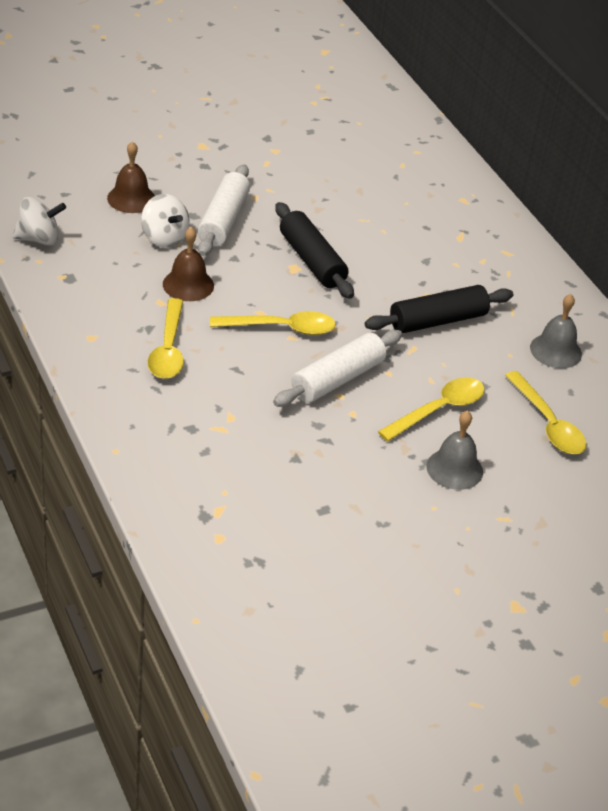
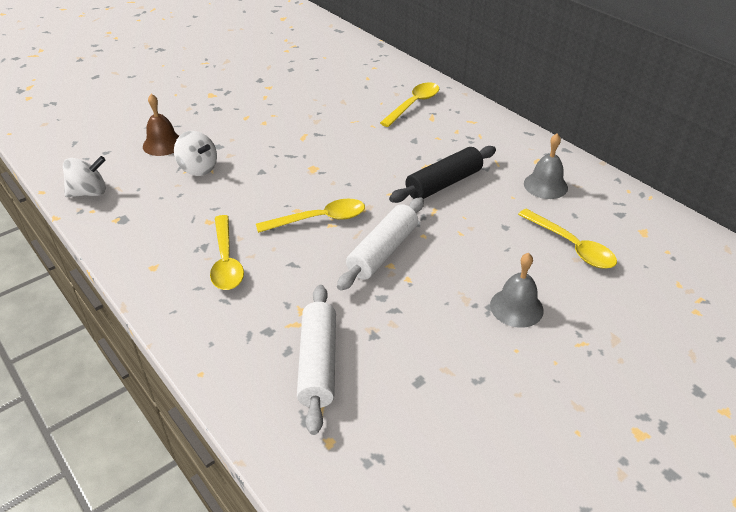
camera: 10 degrees left, 0 degrees up
(188, 285) = (228, 201): brown bell -> none
(223, 220) = (244, 145): white rolling pin -> white rolling pin (318, 363)
(311, 261) = (325, 160): black rolling pin -> none
(438, 410) = (478, 257): yellow spoon -> yellow spoon (413, 104)

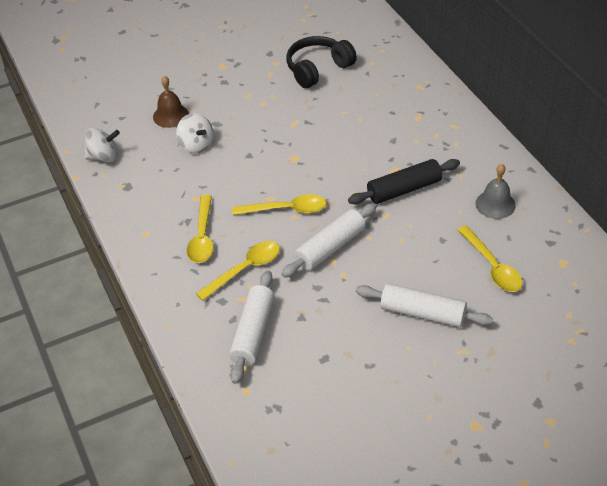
camera: 15 degrees right, 5 degrees up
(314, 88) = (318, 69): none -> black headphones
(413, 104) = (406, 100): yellow spoon -> yellow spoon (245, 269)
(516, 307) = (422, 313): grey bell -> white rolling pin

